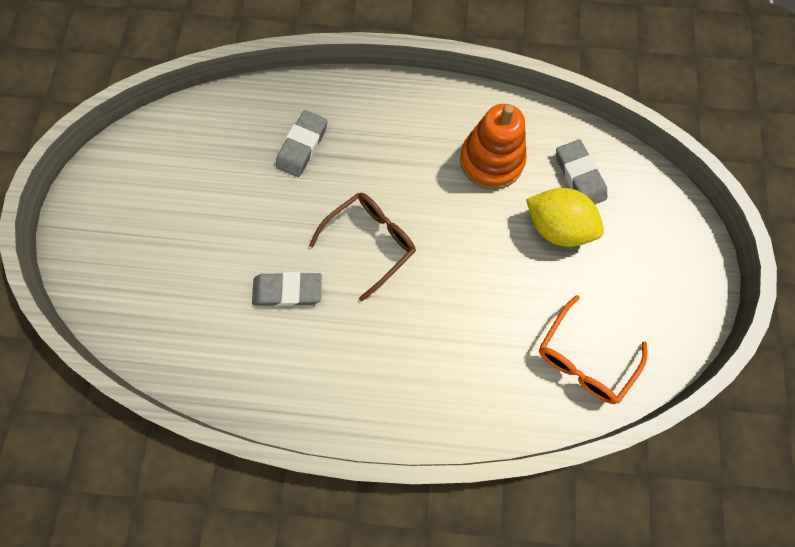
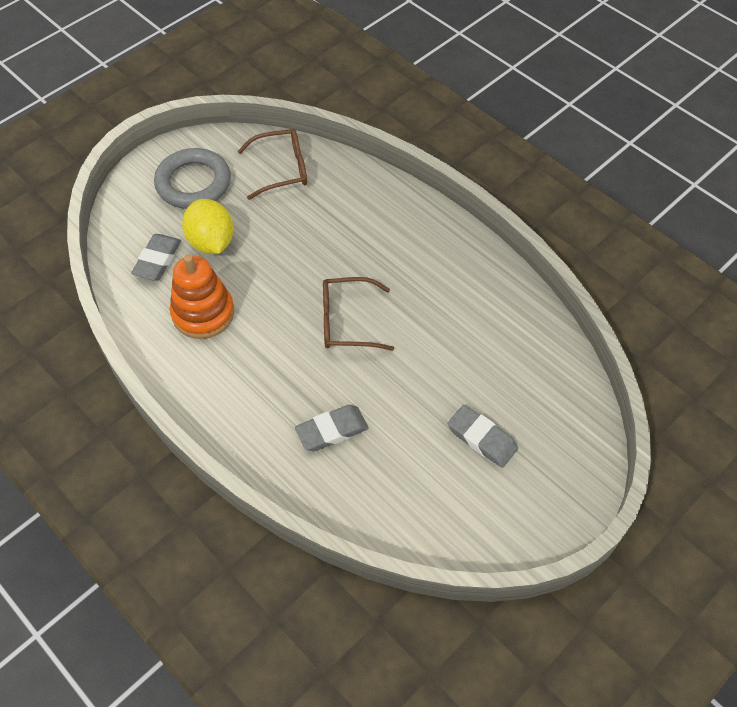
camera: 140 degrees left, 15 degrees down
(288, 291) = (435, 332): grey eraser -> grey eraser (482, 438)
(584, 359) = (282, 169): orange glasses -> brown glasses
(642, 274) = (193, 183): none -> grey ring

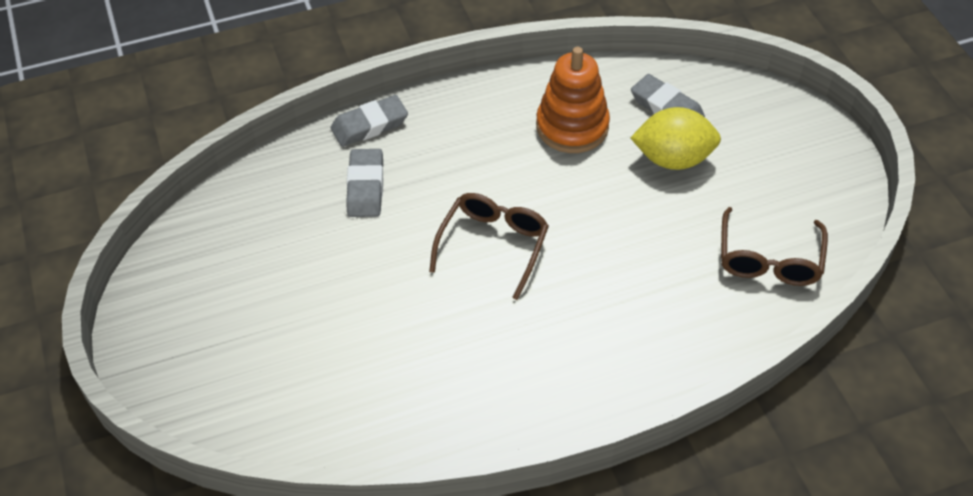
camera: 115 degrees right, 5 degrees down
(193, 183) = (778, 166): grey ring -> none
(482, 438) = (272, 310): grey eraser -> grey eraser (369, 125)

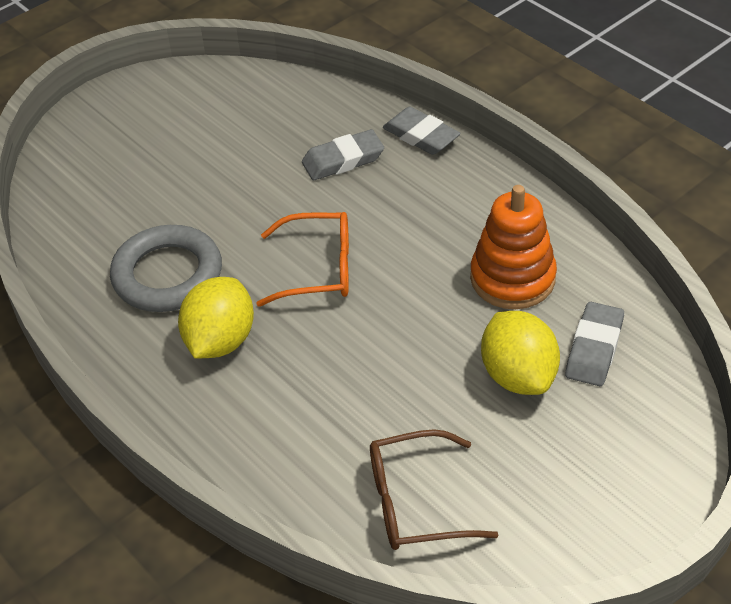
camera: 70 degrees right, 5 degrees down
(438, 359) = (167, 275): none -> grey ring
(493, 245) = (318, 269): brown glasses -> orange glasses
(543, 339) = (220, 341): none -> yellow lemon

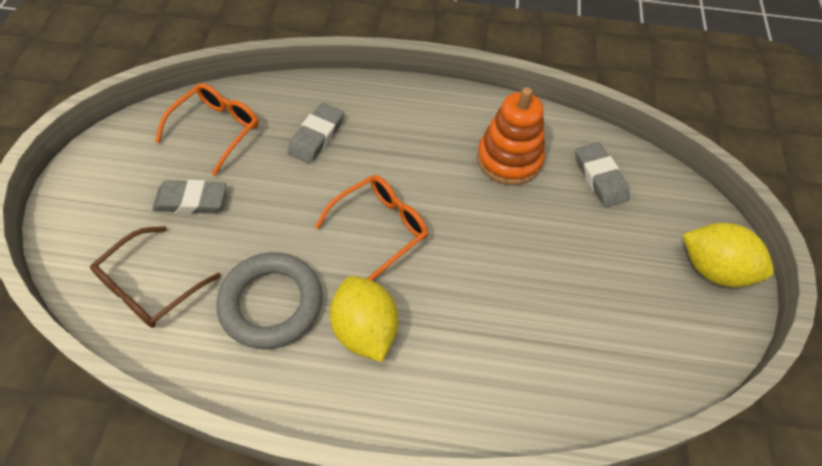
camera: 45 degrees left, 10 degrees up
(260, 110) = (216, 130): none -> orange glasses
(415, 502) = (611, 357): brown glasses -> brown glasses (150, 287)
(421, 136) = (353, 91): grey eraser -> grey eraser (191, 201)
(518, 375) = (578, 224): yellow lemon -> yellow lemon (713, 269)

